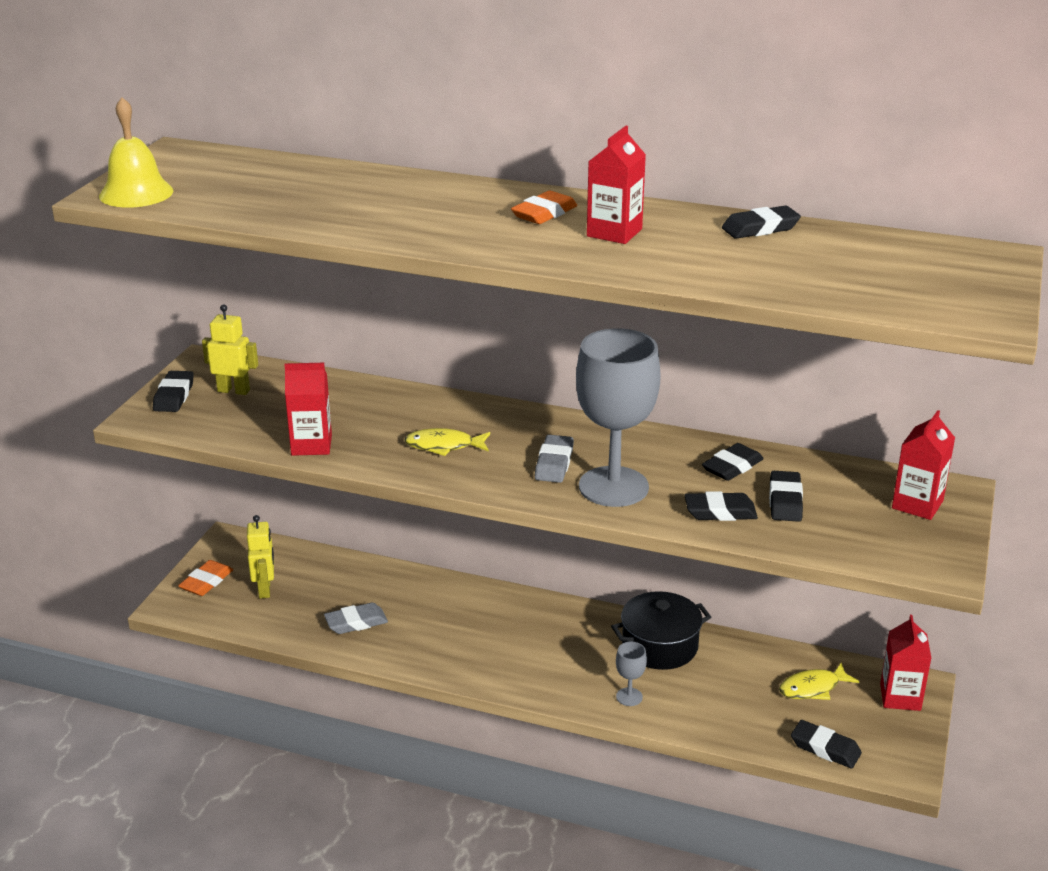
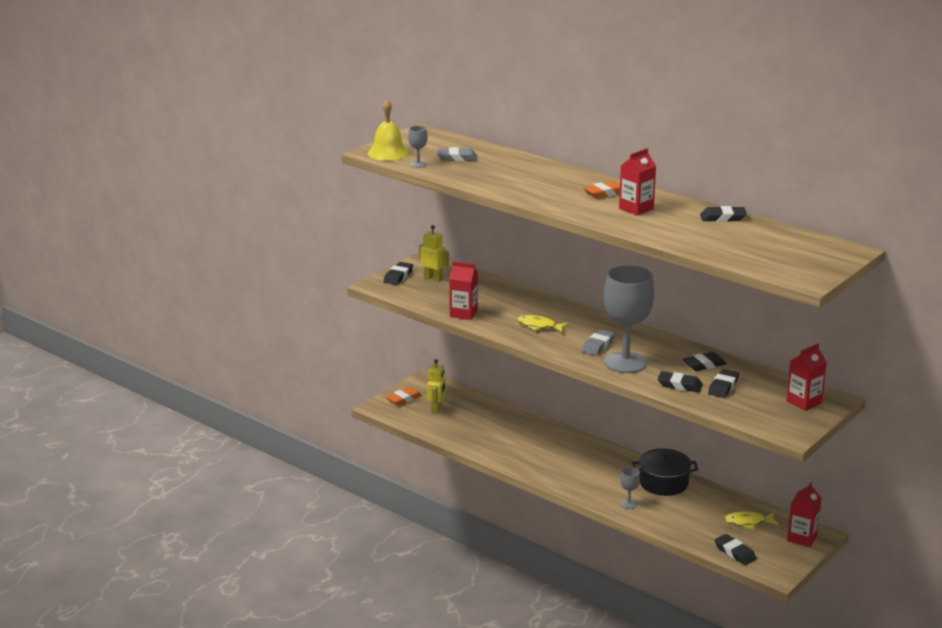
camera: 20 degrees right, 5 degrees down
(200, 206) = (418, 164): none -> grey goblet
(356, 622) = (483, 436): grey eraser -> grey eraser (457, 158)

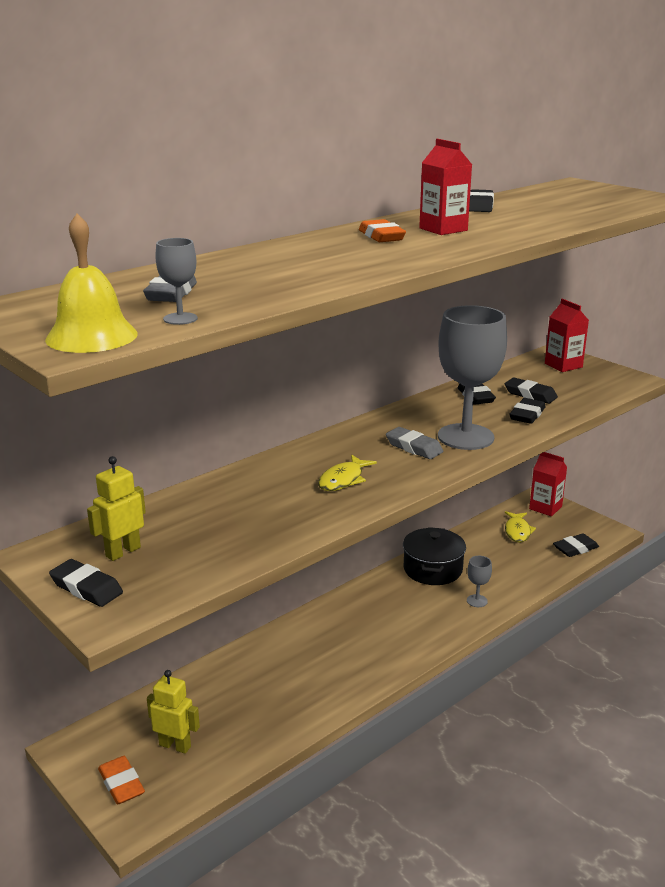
camera: 80 degrees left, 0 degrees up
(463, 313) = (275, 535): red carton -> none

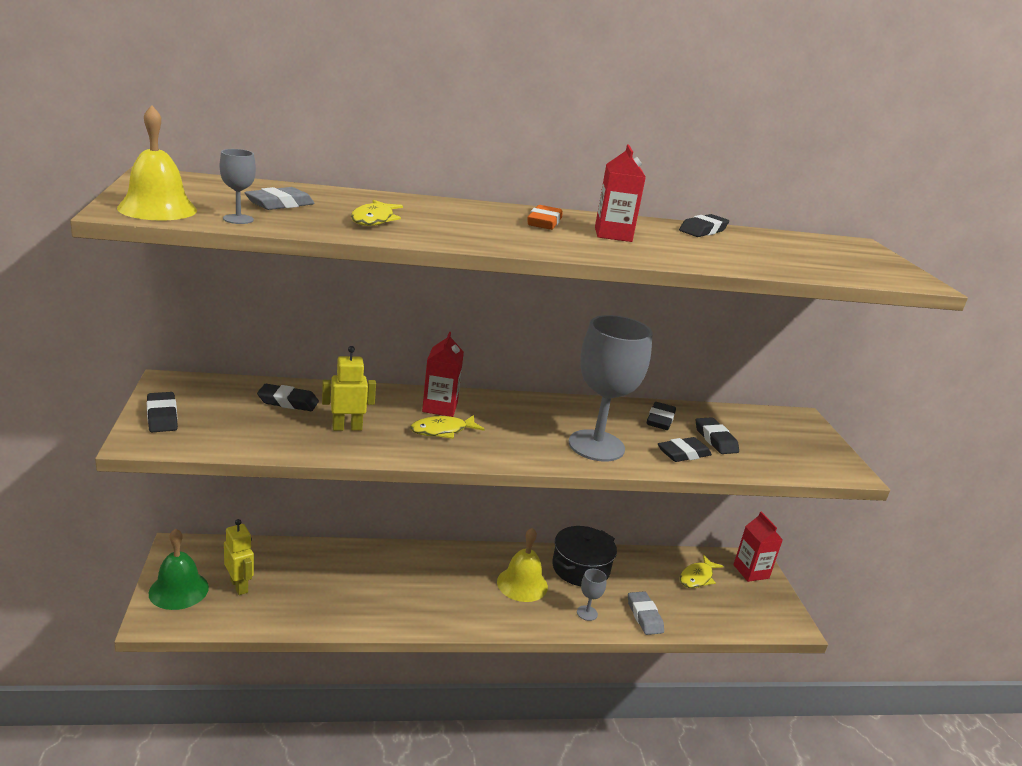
camera: 30 degrees right, 0 degrees up
(121, 784) = (178, 590): orange eraser -> green bell
(123, 552) = (219, 405): yellow robot -> yellow robot (347, 427)
(273, 279) = (374, 220): none -> yellow fish
(406, 606) = (522, 584): none -> yellow bell
(414, 447) = (538, 434): grey eraser -> grey eraser (644, 616)
(563, 365) = (792, 430): red carton -> red carton (440, 407)
(575, 548) = (736, 620): black eraser -> black eraser (288, 402)

